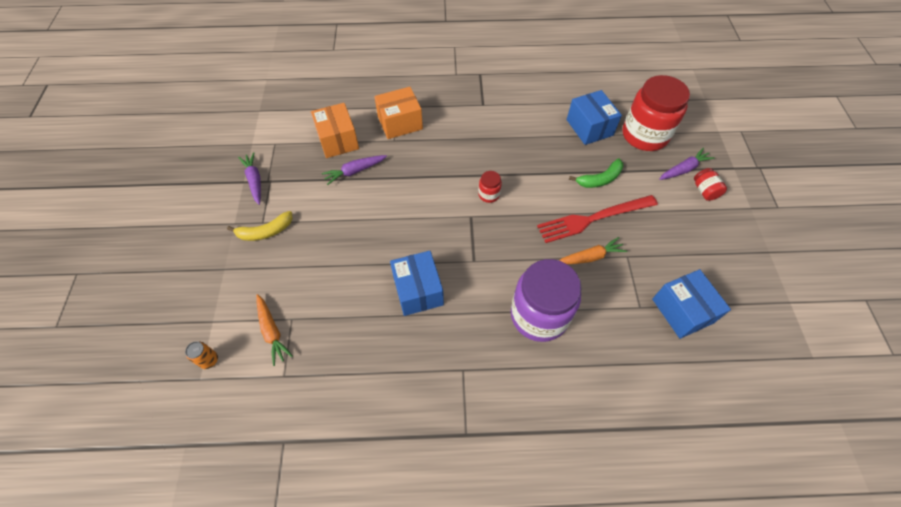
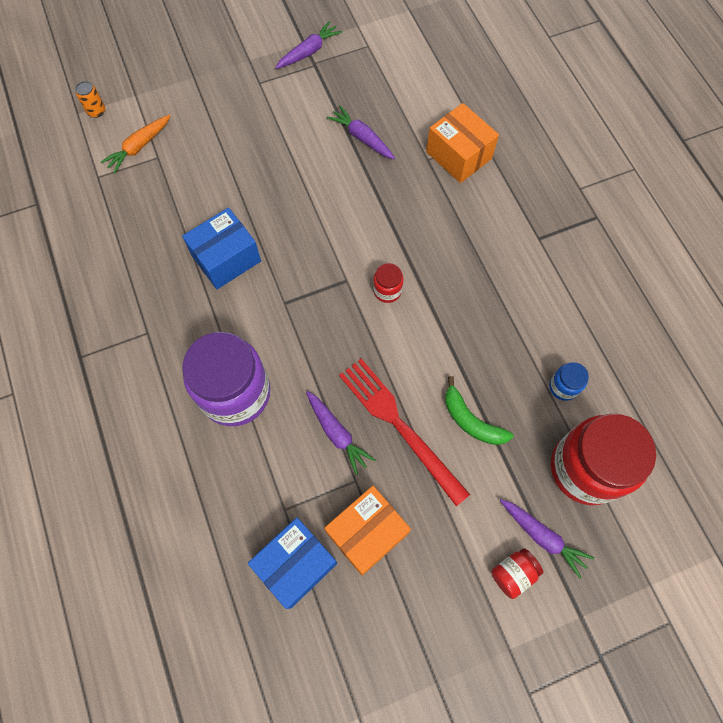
camera: 70 degrees right, 10 degrees up
(265, 231) = (249, 90): yellow banana -> none
(338, 140) = (400, 103): orange box -> orange box (367, 533)
(589, 127) = (563, 386): blue box -> blue jar
(590, 257) = (337, 434): orange carrot -> purple carrot

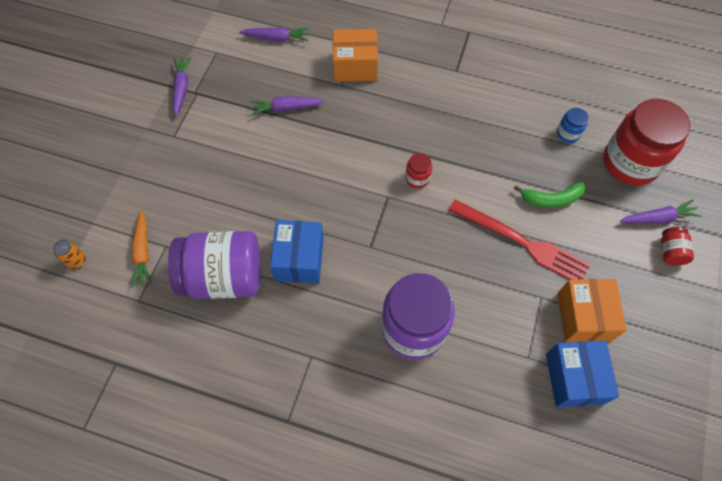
camera: 50 degrees left, 5 degrees down
(164, 217) = (223, 277): none -> purple jar
(337, 434) = (498, 284): purple carrot -> purple carrot (276, 38)
(399, 425) = (522, 242): red fork -> red fork turned 150 degrees counterclockwise

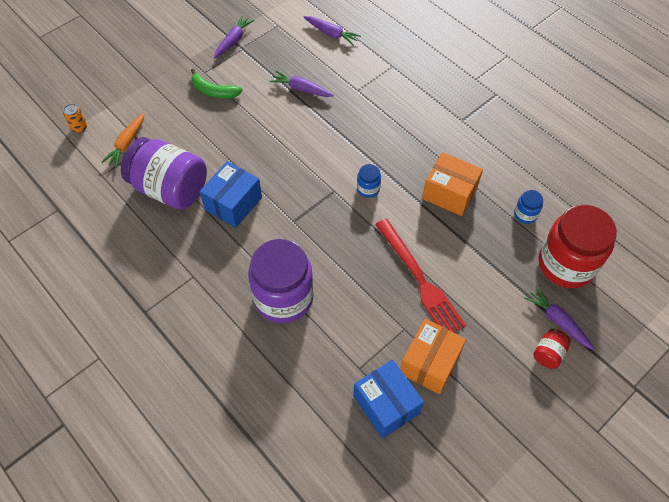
camera: 30 degrees right, 5 degrees down
(355, 66) = (379, 81): orange box -> orange box (449, 193)
(417, 178) = (368, 189): red jar -> blue jar
(551, 199) = (470, 259): green banana -> green banana (214, 91)
(574, 378) = (386, 404): blue box -> blue box turned 60 degrees counterclockwise
(658, 218) = (557, 321): purple carrot -> purple carrot turned 150 degrees counterclockwise

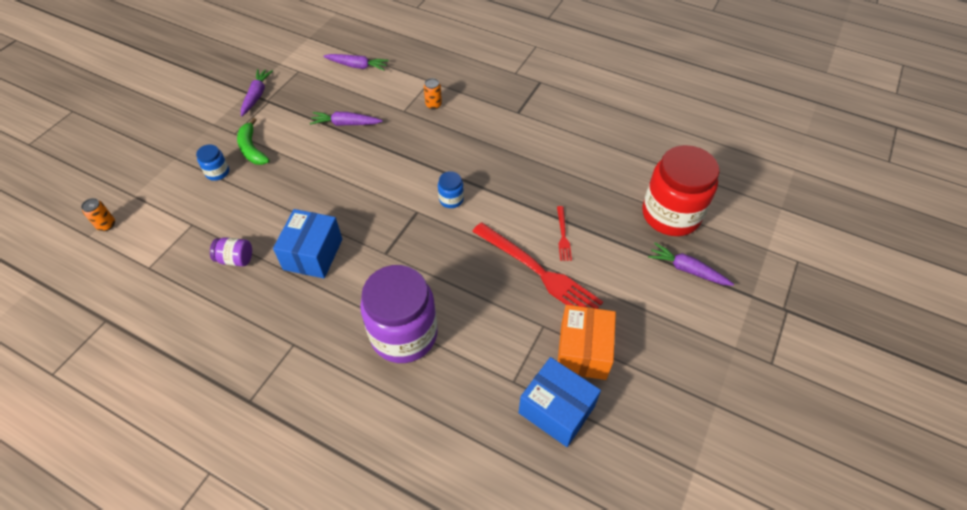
camera: 20 degrees left, 5 degrees down
(127, 144) = (169, 227): orange carrot -> none
(170, 188) = (235, 259): purple jar -> purple jar, size x0.43
(214, 91) = (252, 149): green banana -> green banana turned 60 degrees clockwise
(386, 91) = (433, 105): none -> orange can
(449, 193) = (533, 181): orange box -> none
(455, 253) = (563, 235): none -> red fork
(525, 214) = (613, 180): blue jar -> blue jar (217, 172)
(548, 353) = (692, 303): red jar -> none

